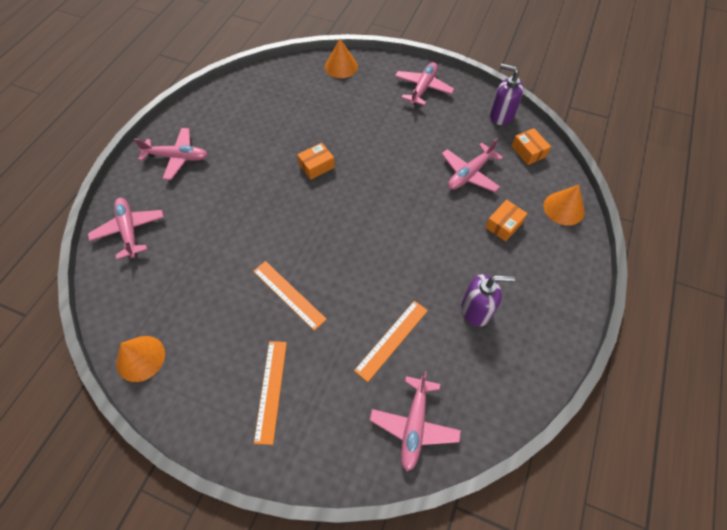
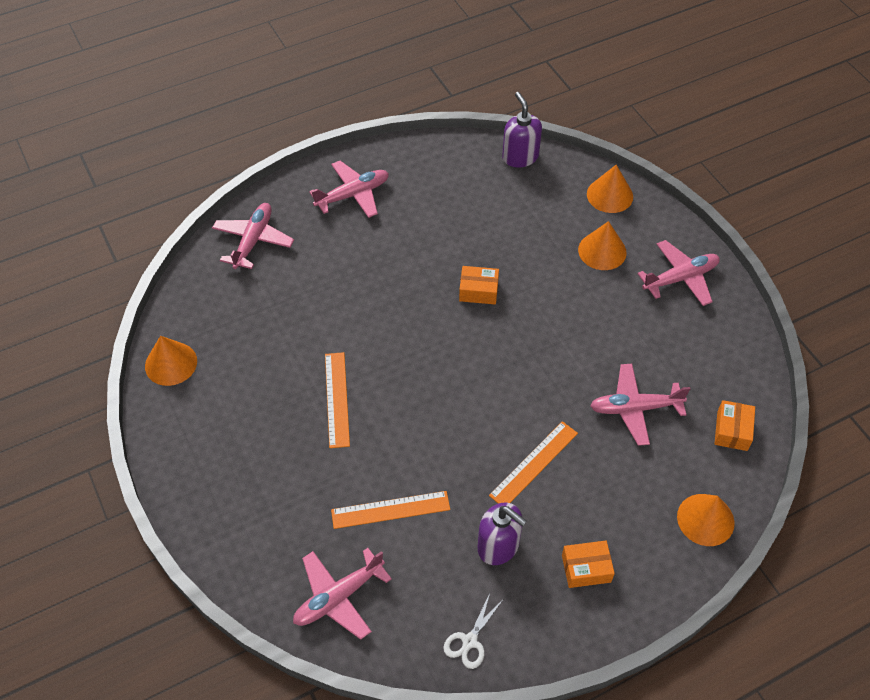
camera: 40 degrees right, 5 degrees down
(177, 157) = (353, 195): pink plane -> pink plane turned 75 degrees counterclockwise
(271, 390) = (248, 471): orange ruler -> orange ruler (534, 464)
(367, 99) = (602, 251): none -> orange cone
(501, 115) = (744, 369): purple soap dispenser -> purple soap dispenser (520, 157)
(503, 225) = (616, 487): orange box -> orange box (586, 568)
(518, 383) = (470, 641): none -> white scissors

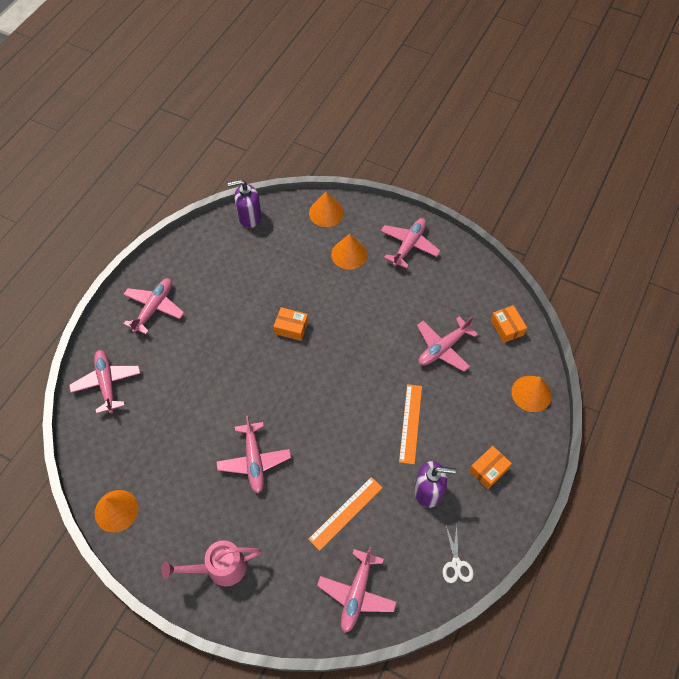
camera: 35 degrees left, 5 degrees up
(223, 479) = (219, 568): none -> pink watering can
(337, 399) = (254, 461): orange ruler -> pink plane
(478, 291) = (291, 327): orange box -> orange box turned 45 degrees clockwise
(520, 157) = (249, 217): purple soap dispenser -> purple soap dispenser turned 45 degrees counterclockwise

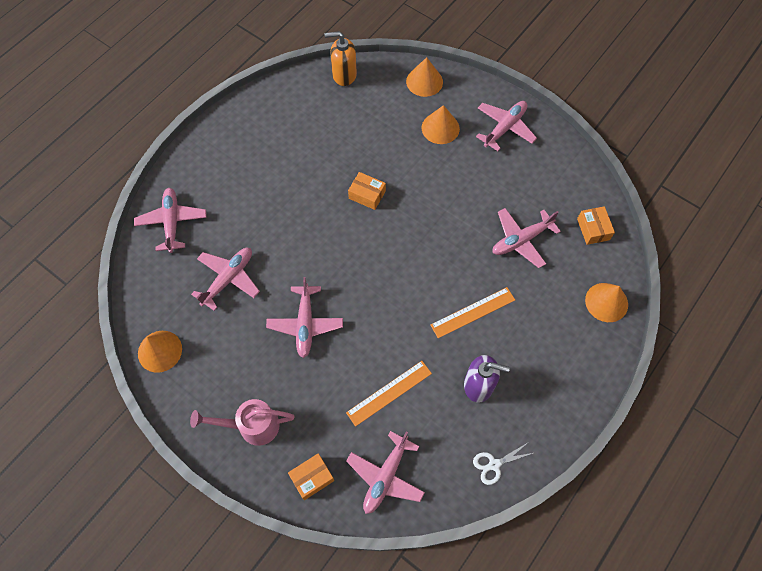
camera: 10 degrees right, 5 degrees up
(154, 308) = (232, 153): pink plane -> pink plane (228, 279)
(249, 217) = (344, 75): purple soap dispenser -> orange soap dispenser
(410, 423) = (473, 312): orange ruler -> orange ruler turned 45 degrees clockwise
(456, 564) = (494, 465): white scissors -> white scissors turned 60 degrees clockwise
(488, 470) = (546, 374): orange box -> orange box (312, 478)

